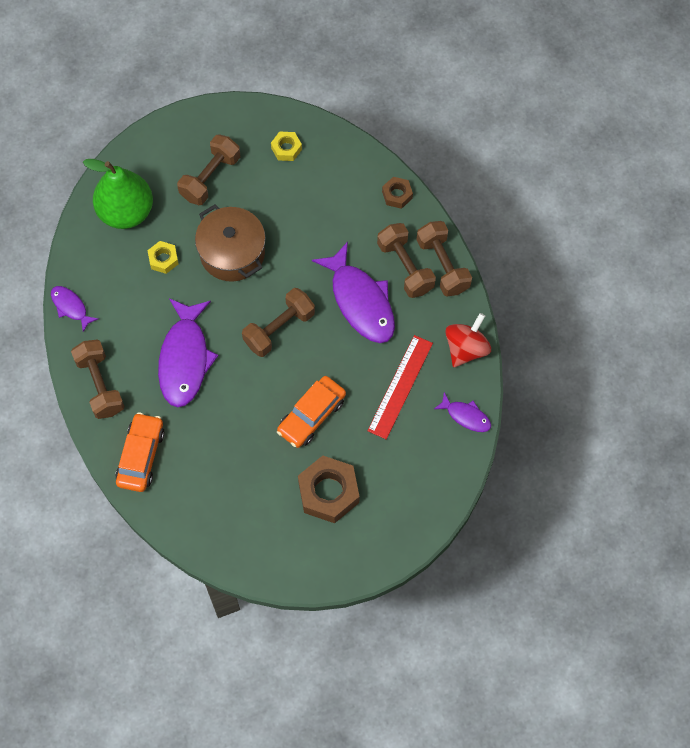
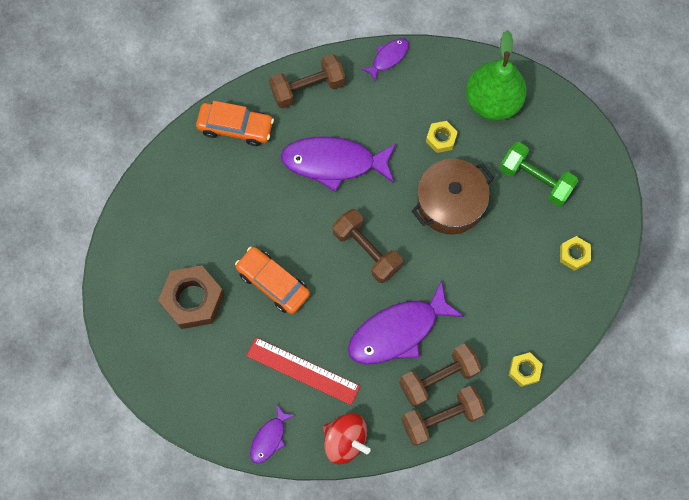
camera: 90 degrees right, 5 degrees up
(210, 177) = (535, 180): brown dumbbell -> green dumbbell
(397, 195) = (524, 370): brown nut -> yellow nut

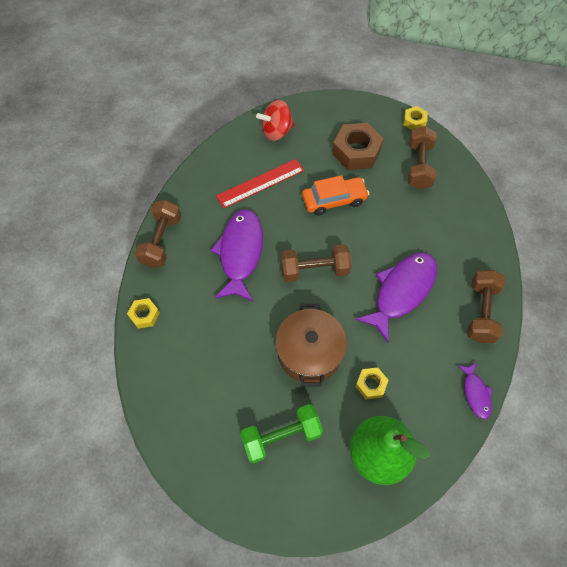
camera: 125 degrees right, 10 degrees down
(235, 127) = (474, 244): orange car -> none
(269, 438) = (234, 143): purple fish -> none
(345, 440) = (197, 180): red spinning top -> red spinning top (276, 132)
(438, 378) = (188, 256): brown dumbbell -> brown dumbbell (419, 166)
(574, 255) = (196, 419): yellow nut -> yellow nut (414, 121)

